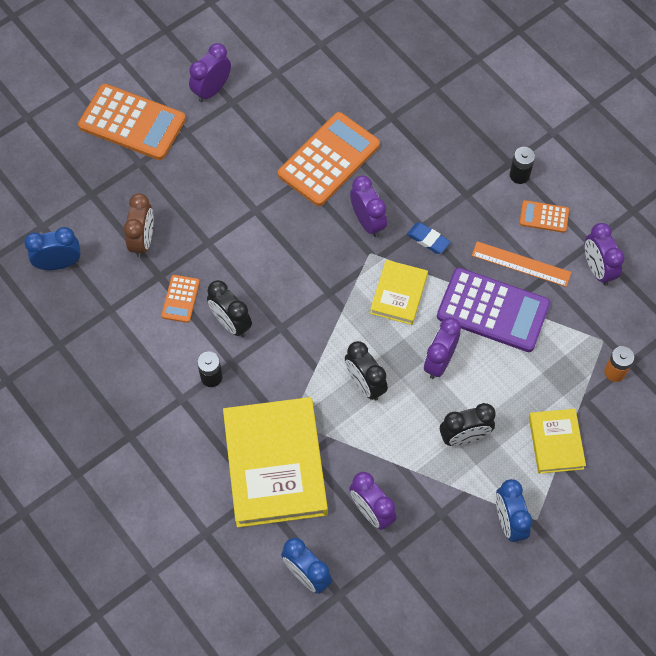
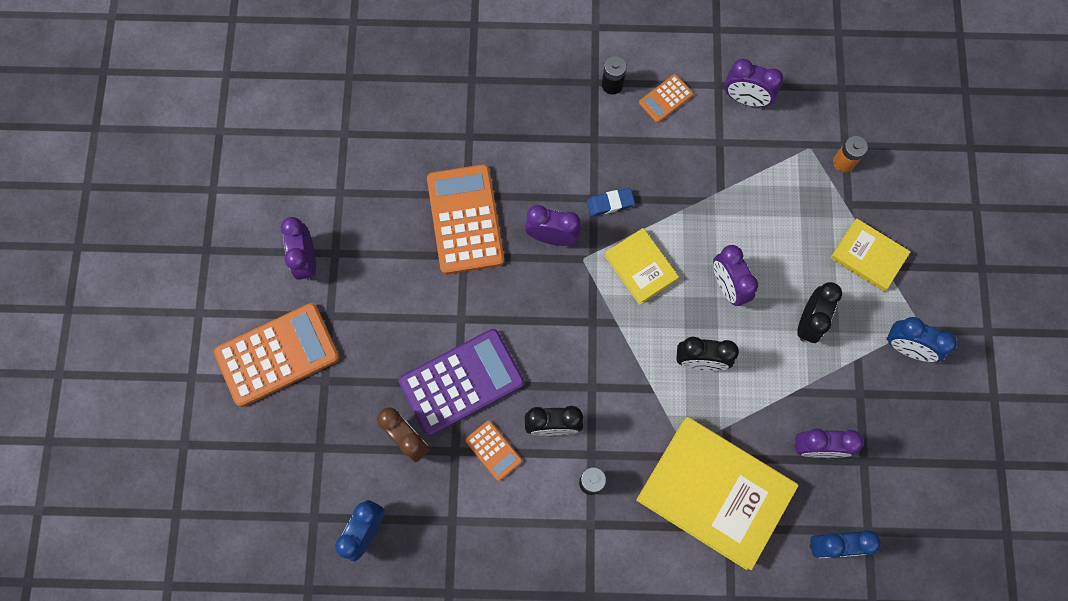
camera: 50 degrees left, 10 degrees up
(493, 310) = (716, 207): purple calculator -> purple calculator (461, 382)
(521, 264) = (693, 151): orange ruler -> none

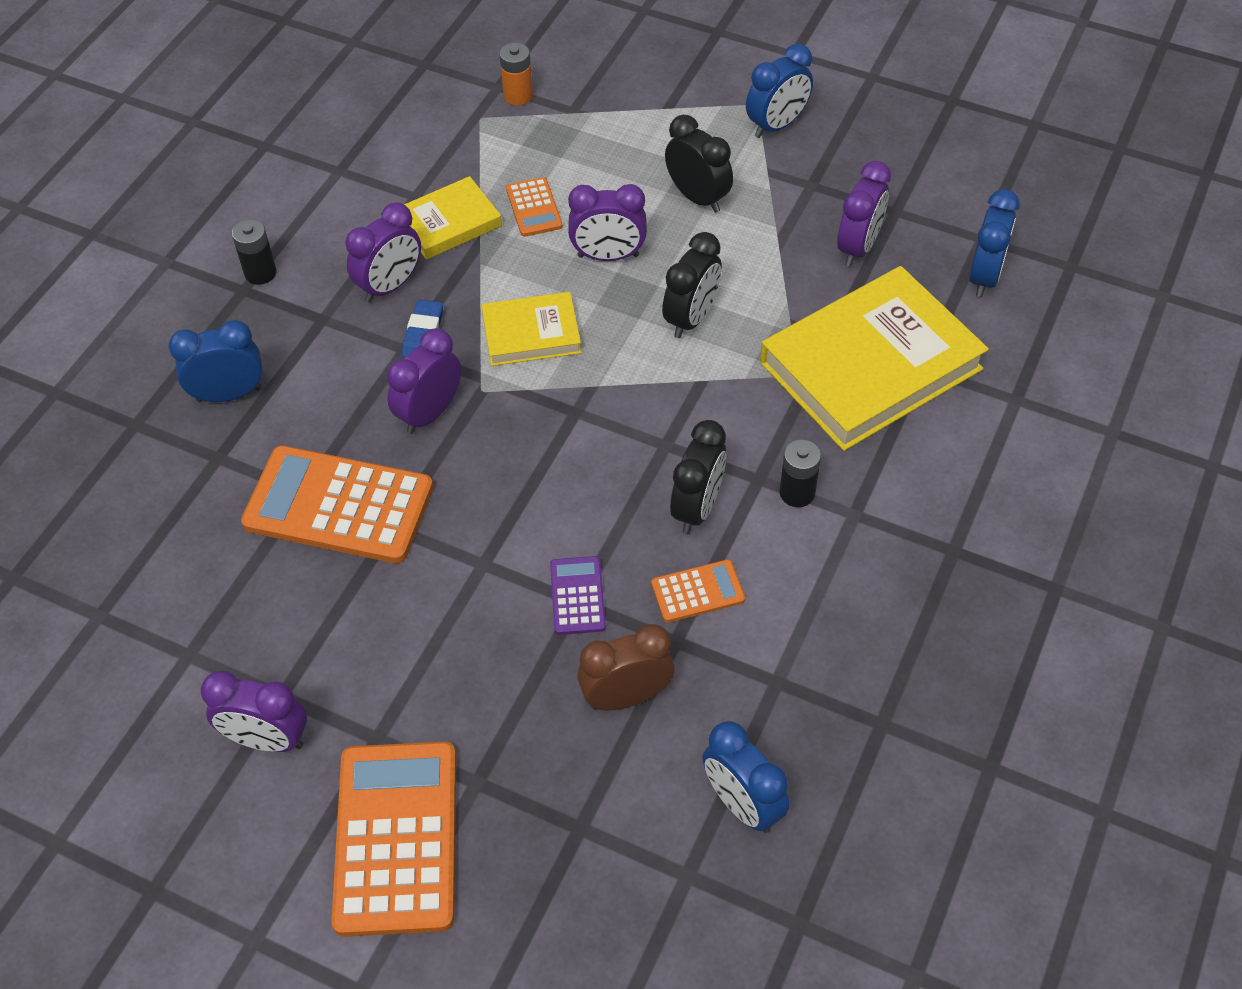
camera: 65 degrees left, 20 degrees down
(461, 382) = (577, 596): purple calculator -> purple calculator, size x0.48
(515, 118) = (229, 394): none -> blue clock
(665, 98) = (320, 226): orange calculator -> orange calculator (534, 208)
(745, 99) = (376, 152): purple clock -> purple clock (390, 286)
(868, 256) = (647, 117): yellow book -> yellow book (449, 223)

